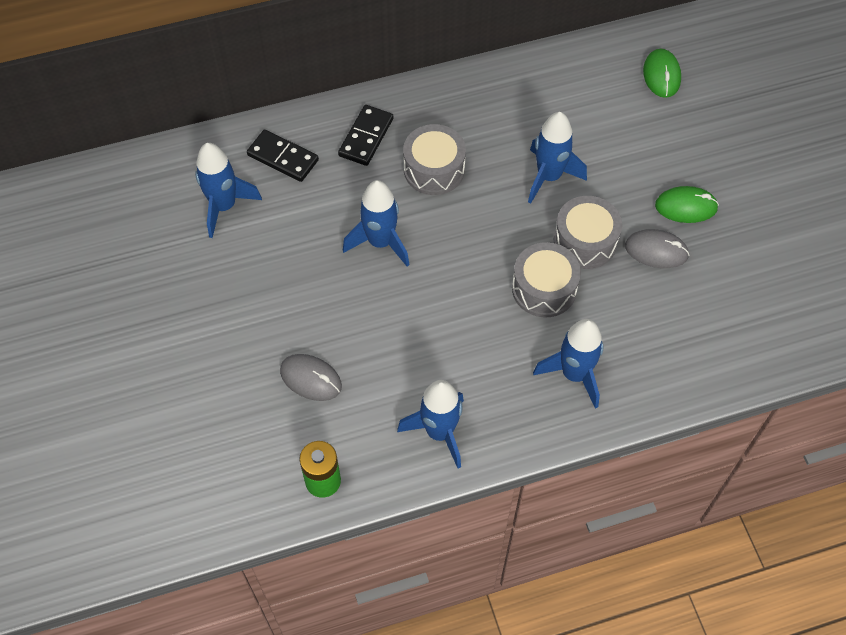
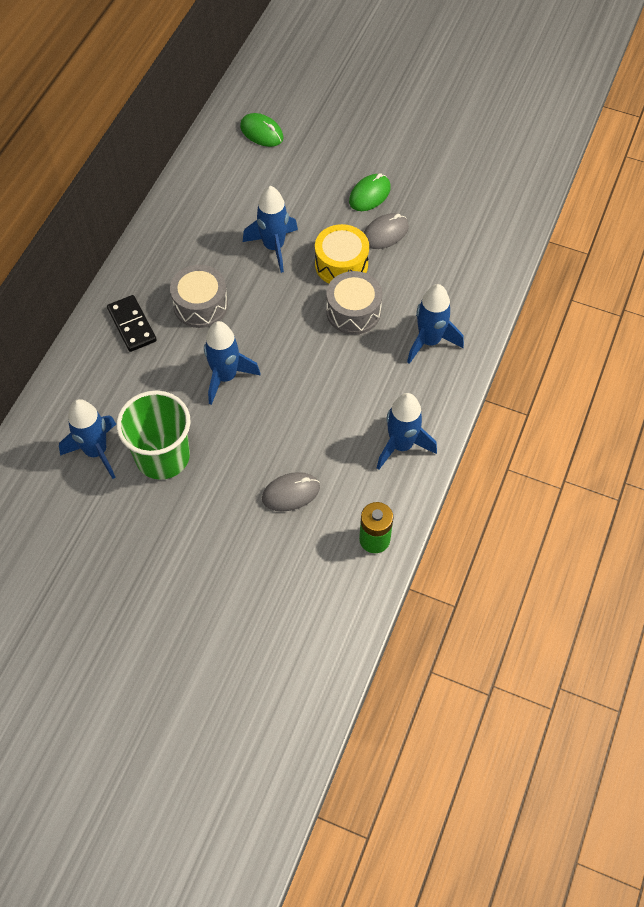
camera: 50 degrees left, 0 degrees up
(261, 256) = (162, 456): none -> green cup
(283, 157) = (94, 386): black domino -> none
(585, 241) = (341, 264): grey drum -> yellow drum

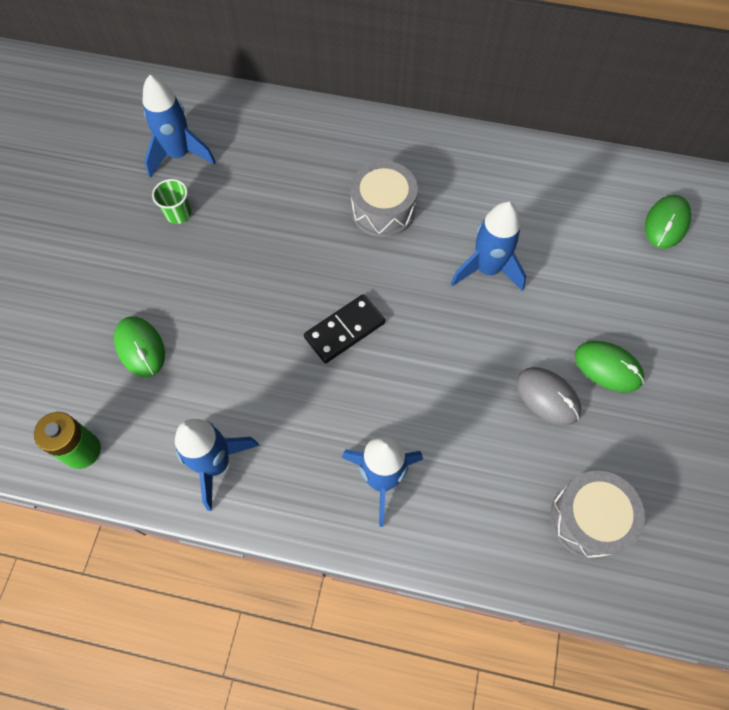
camera: 80 degrees right, 5 degrees up
(132, 325) = (342, 151): black domino -> black domino (344, 330)
(162, 456) = (178, 213): green cup -> green cup, size x0.44
(225, 377) = (288, 253): blue rocket -> none
(291, 493) = (140, 348): grey mouse -> green mouse
(341, 264) = (481, 350): yellow drum -> none
(353, 311) = (409, 376): grey drum -> grey drum (589, 519)

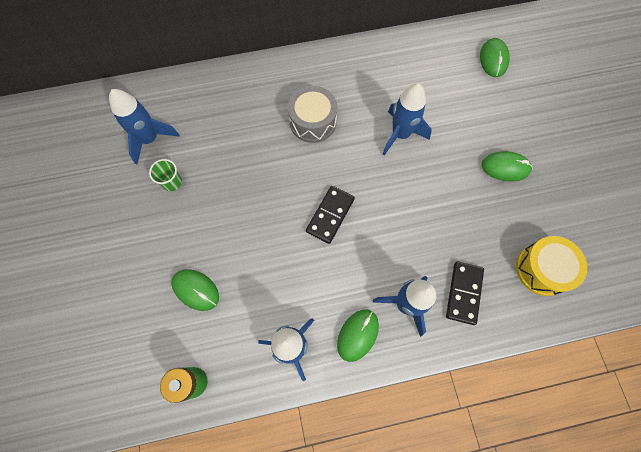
camera: 25 degrees left, 5 degrees up
(302, 488) = (358, 335): none -> green mouse
(465, 500) = (464, 293): none -> black domino
(547, 397) = (479, 203): grey mouse -> none
(589, 519) = (542, 269): grey drum -> yellow drum

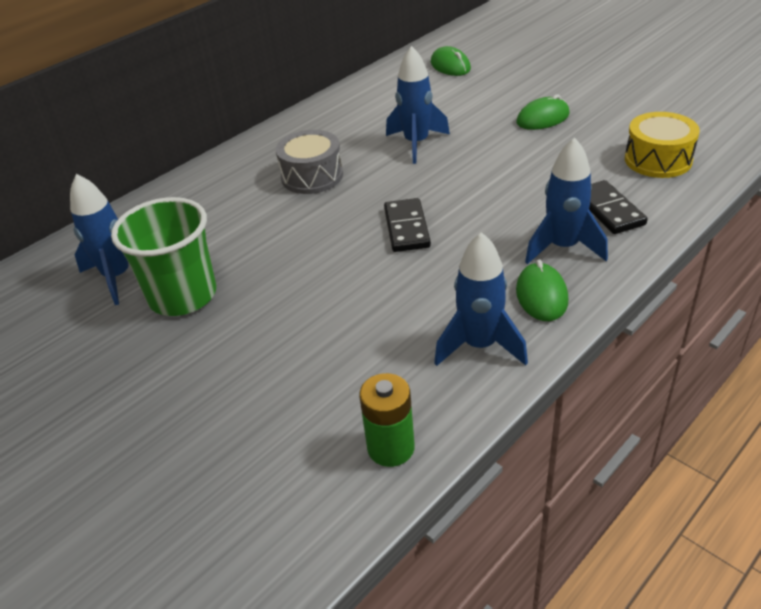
camera: 30 degrees left, 30 degrees down
(172, 182) = (183, 296): green cup -> green cup, size x2.27
(196, 290) = (307, 366): green mouse -> none

